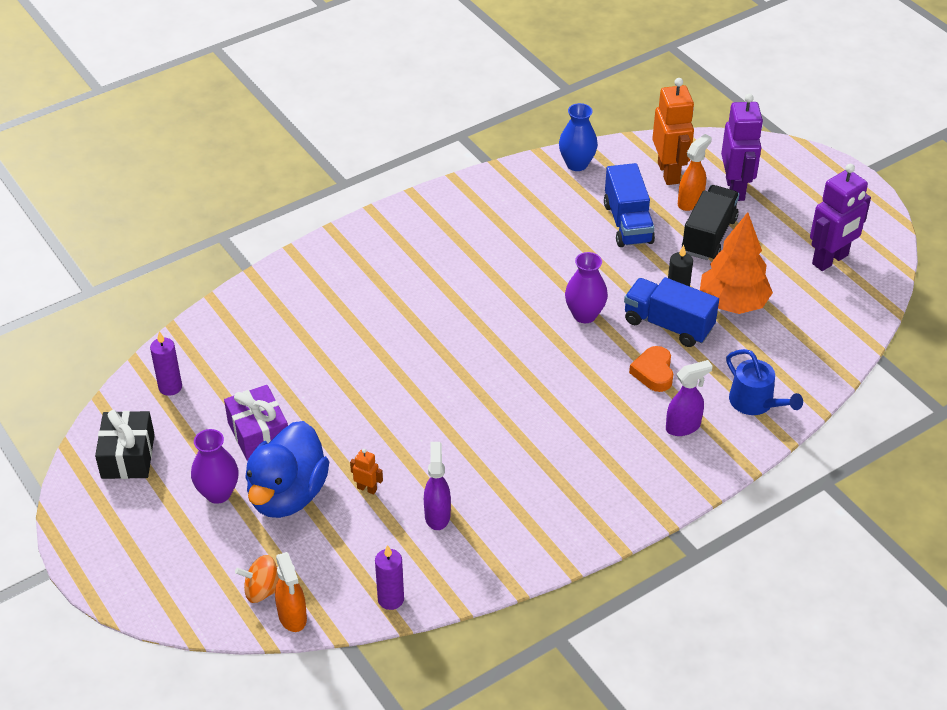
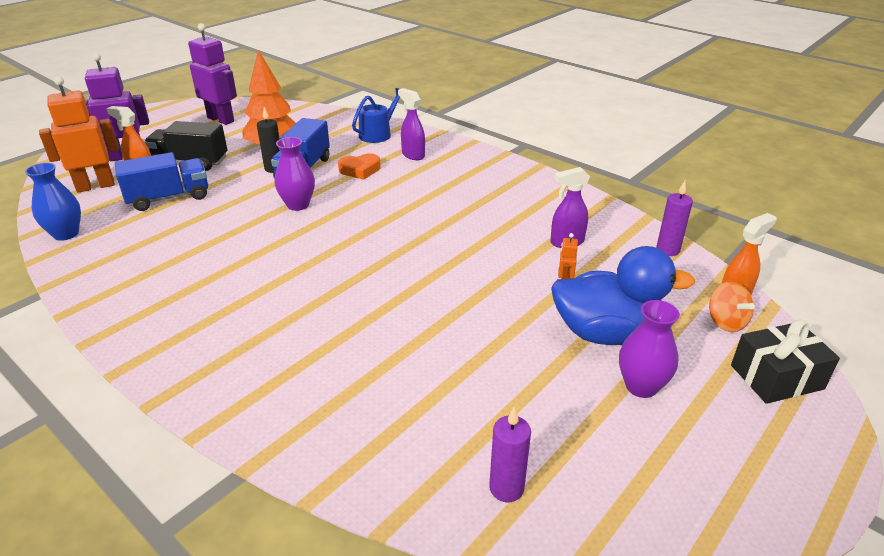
camera: 105 degrees left, 10 degrees down
(128, 456) = (647, 494): black gift -> black gift (776, 377)
(258, 434) = (539, 376): purple gift -> none

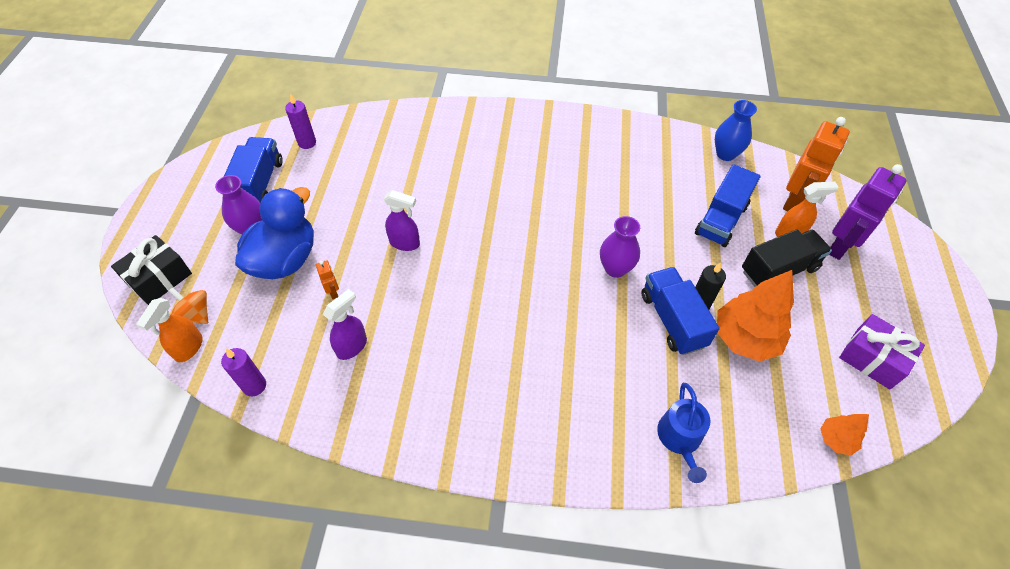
camera: 145 degrees right, 20 degrees up
(221, 119) = (872, 359): purple robot -> purple gift
(297, 109) = (836, 439): none -> orange tree
(360, 170) = (621, 351): orange heart -> none
(413, 155) = (598, 414): purple spray bottle -> purple spray bottle (405, 243)
(606, 333) = (285, 259): blue duck -> blue duck turned 150 degrees clockwise
(612, 449) = (259, 183): none -> blue truck

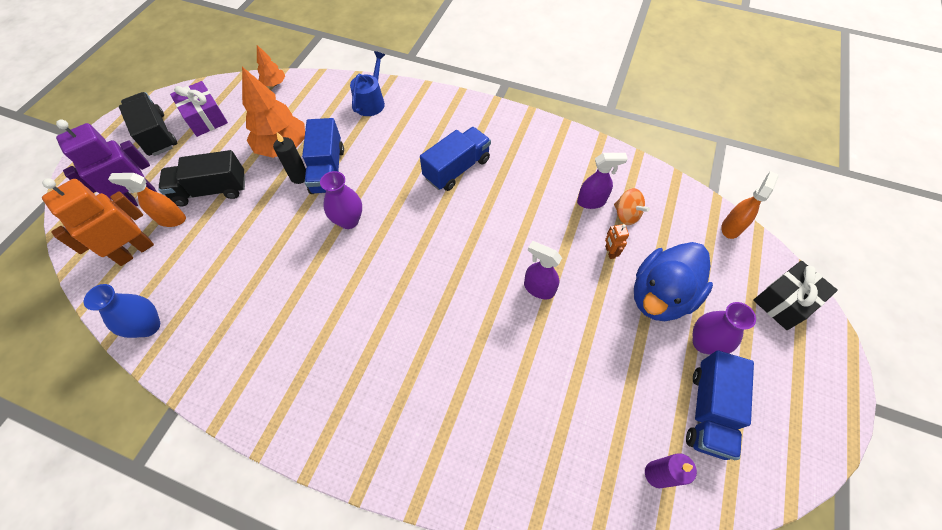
camera: 165 degrees left, 5 degrees up
(195, 314) = (734, 256): orange spinning top -> orange spinning top (626, 215)
(254, 386) = (668, 188): purple candle -> none
(352, 346) = (591, 201): purple spray bottle -> purple spray bottle turned 150 degrees counterclockwise
(721, 220) = (220, 247): blue truck -> blue truck (457, 169)
(904, 322) = (157, 135): none -> black truck

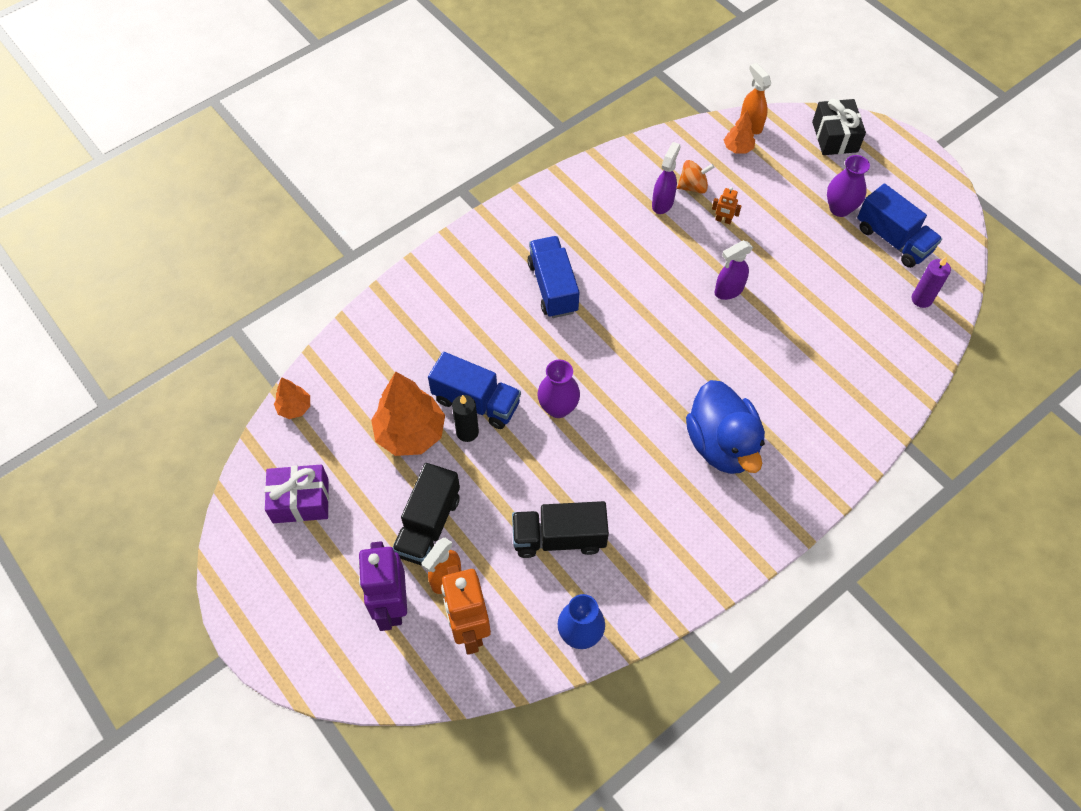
camera: 60 degrees left, 0 degrees up
(157, 135) = (291, 563): black truck -> black truck (559, 538)
(371, 102) = (401, 322): blue watering can -> none
(660, 296) = (784, 211): blue duck -> blue duck (722, 444)
(696, 229) = (738, 148): none -> orange tree

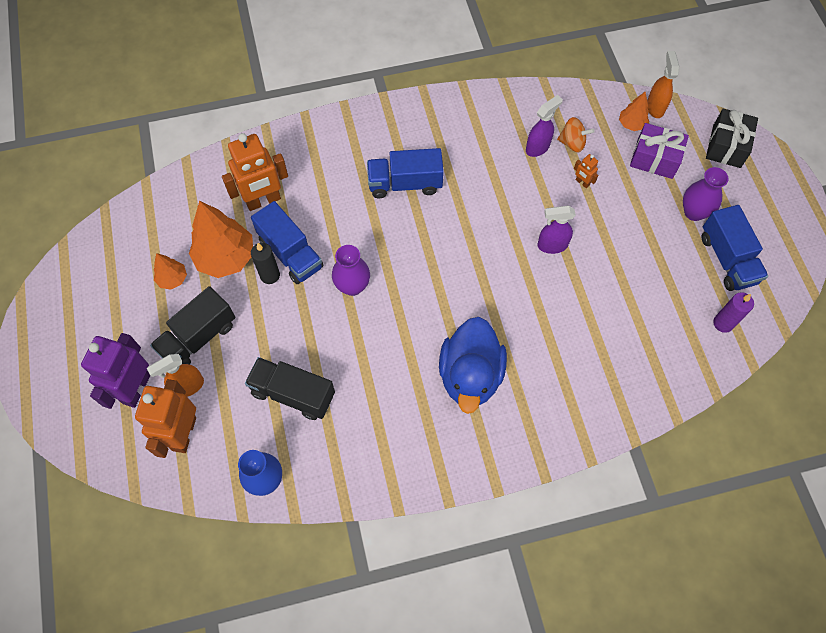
camera: 25 degrees right, 5 degrees up
(294, 408) = (151, 200): orange tree -> orange tree (172, 279)
(300, 501) = (115, 276): purple gift -> purple gift (655, 159)
(417, 361) = (263, 201): none -> orange robot
(553, 287) = (405, 183): blue truck -> blue truck turned 105 degrees counterclockwise

